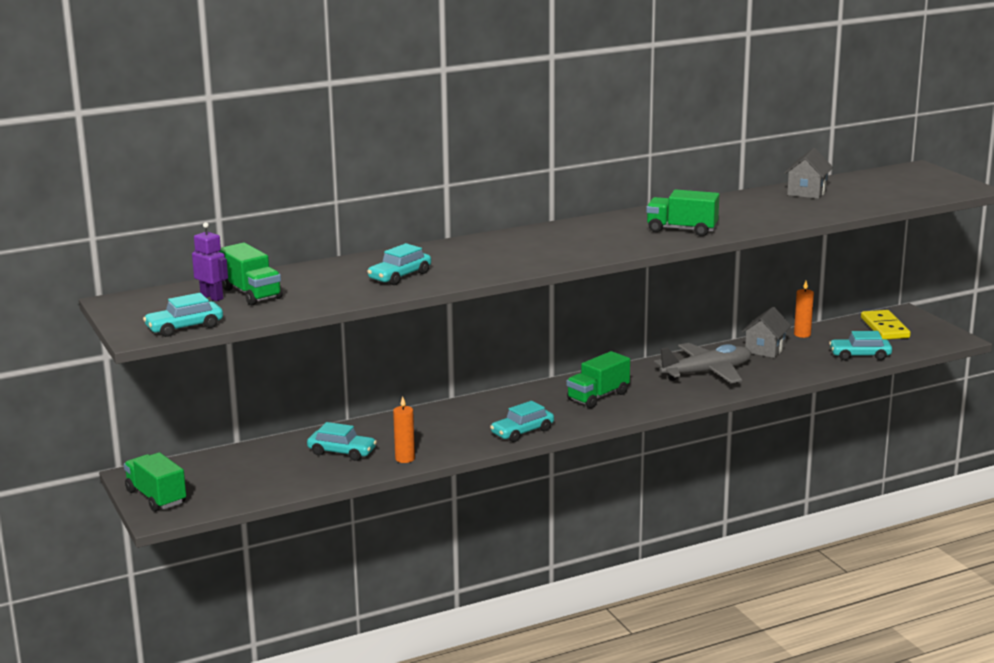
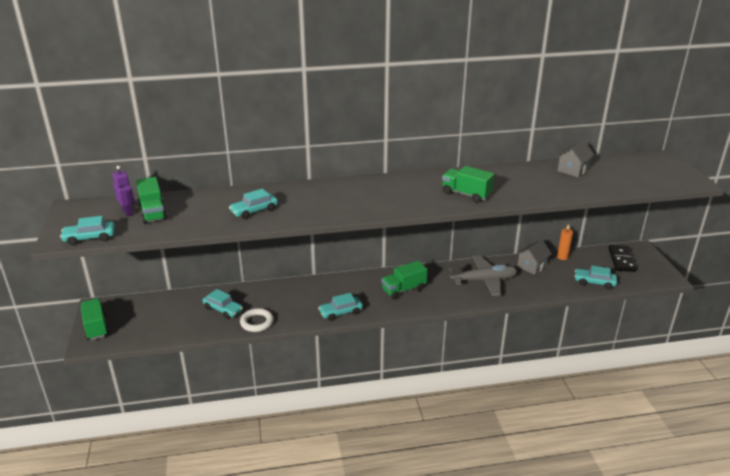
camera: 15 degrees right, 10 degrees up
(405, 459) = (257, 322): orange candle -> white ring
(884, 328) = (621, 260): yellow domino -> black domino

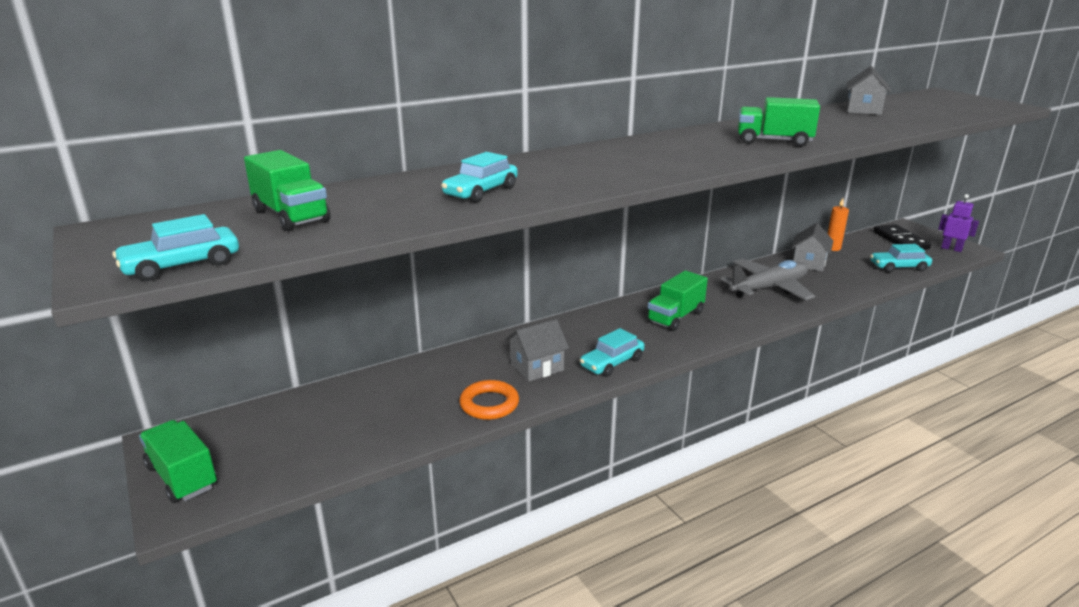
camera: 20 degrees left, 5 degrees down
(128, 212) = (237, 221): purple robot -> purple robot (951, 249)
(223, 309) = (416, 397): turquoise car -> none
(257, 322) = (489, 404): white ring -> orange ring
(297, 305) = (537, 367): none -> grey house

